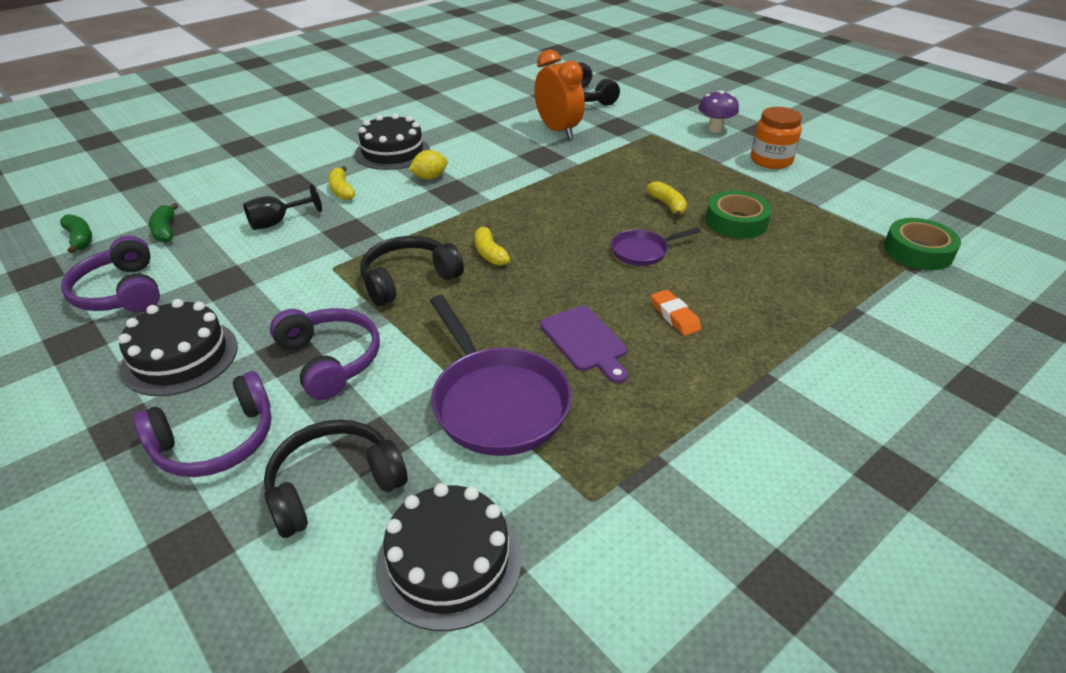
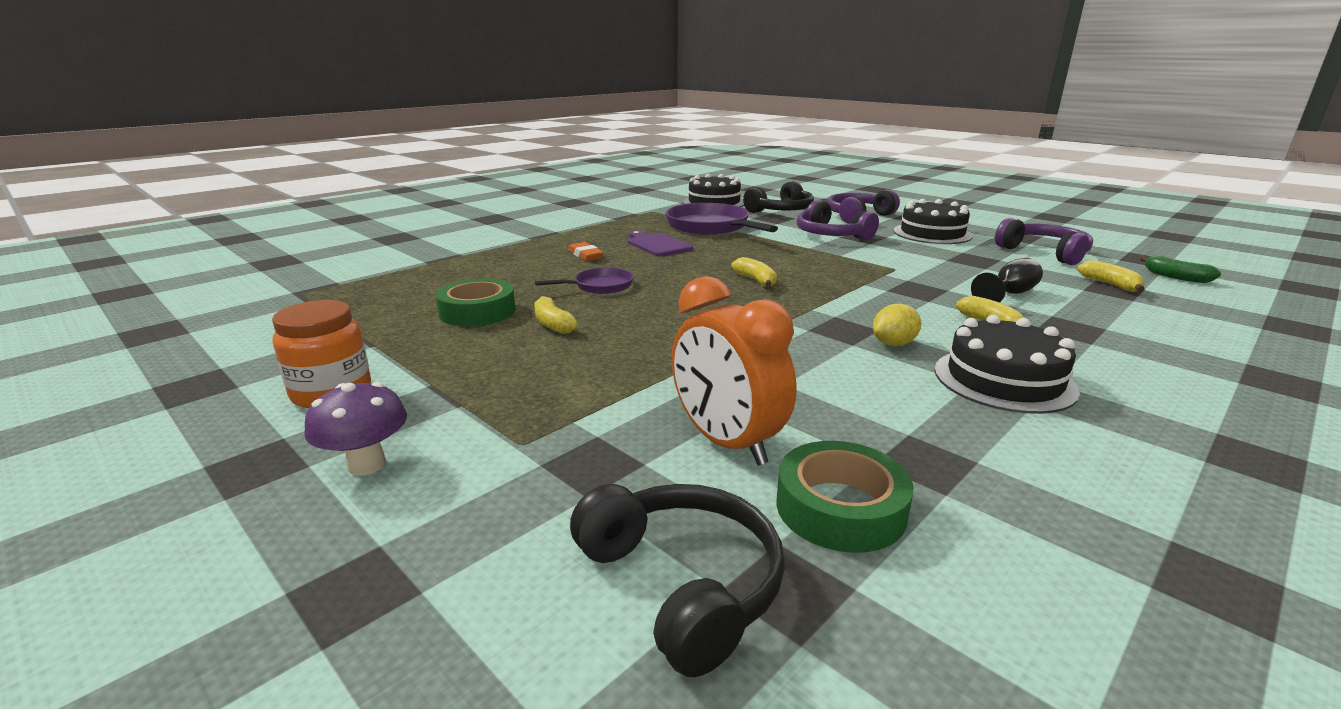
camera: 175 degrees right, 15 degrees down
(165, 230) = (1110, 285): green banana -> yellow banana
(408, 279) = (817, 265): black headphones -> none
(918, 251) = (302, 295): green tape -> green tape (840, 508)

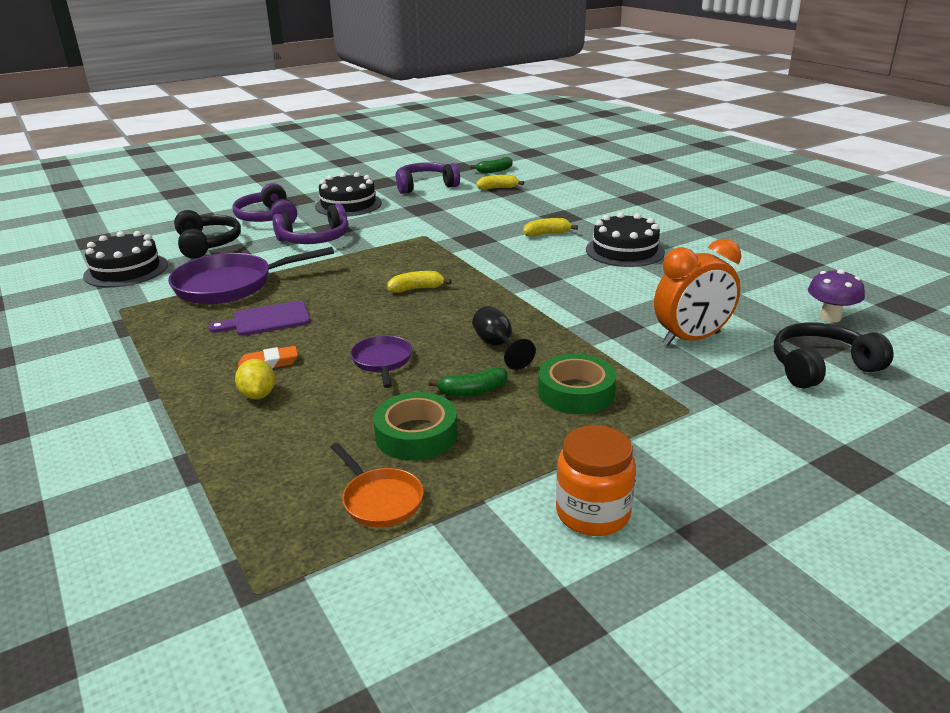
camera: 75 degrees left, 5 degrees up
(367, 464) = (718, 477): purple mushroom -> purple mushroom (830, 317)
(387, 311) = (380, 500): none -> orange pan
(553, 324) = (472, 391): yellow banana -> green banana
(840, 508) = (755, 319): green tape -> green tape (576, 392)
(894, 344) = (566, 266): yellow lemon -> yellow lemon (258, 395)
(1009, 294) = (498, 216): black goblet -> black goblet (497, 346)

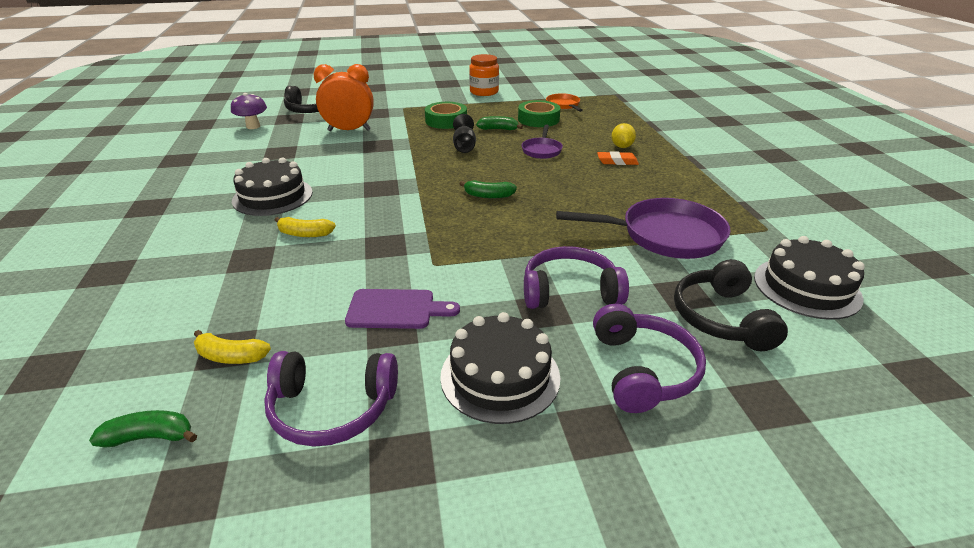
camera: 160 degrees left, 5 degrees up
(267, 320) = (622, 192): purple cutting board -> purple cutting board (396, 309)
(417, 289) = (488, 196): yellow banana -> green banana

